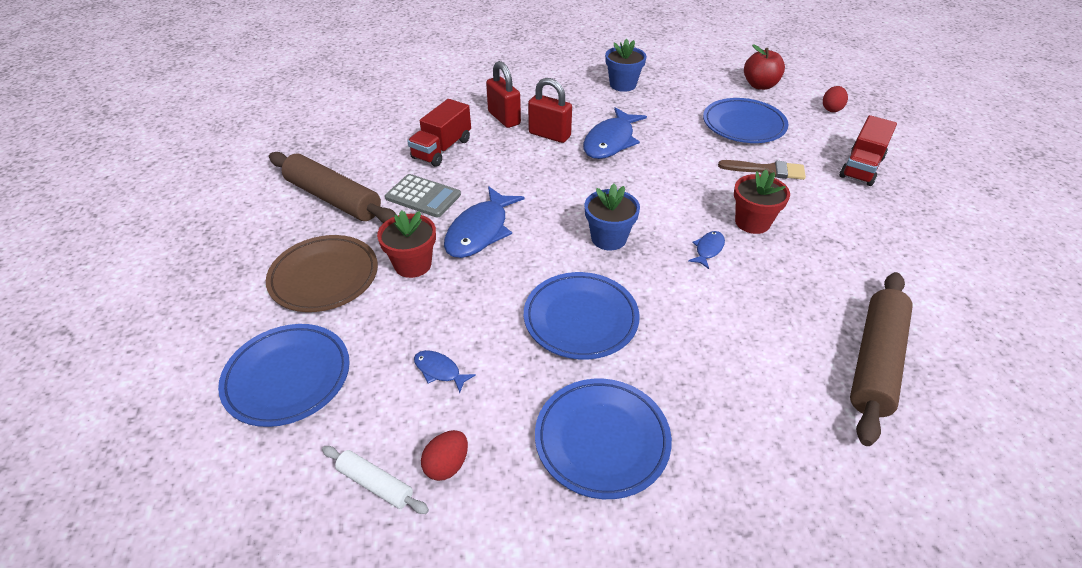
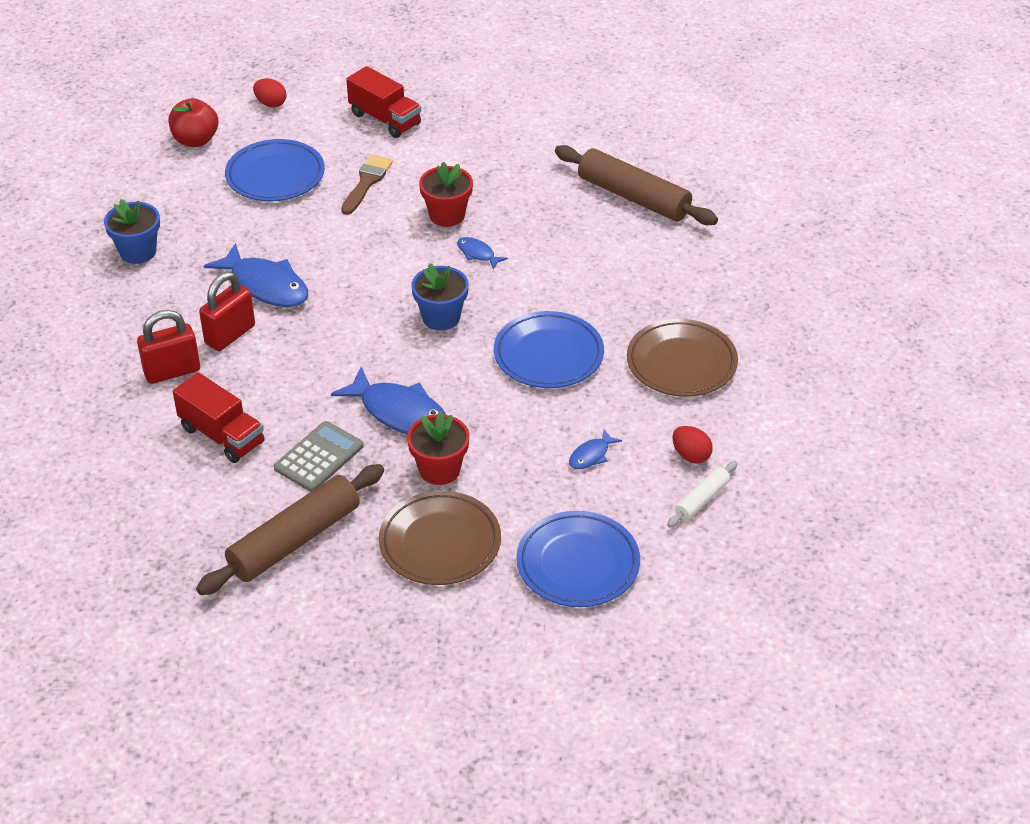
camera: 80 degrees left, 0 degrees up
(602, 440) = (681, 363): blue plate -> brown plate

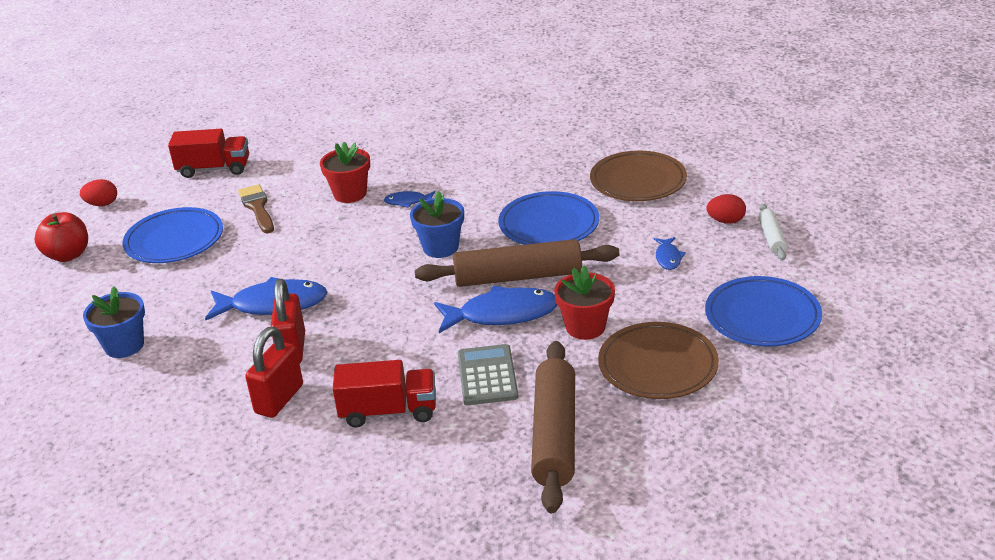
camera: 40 degrees left, 10 degrees down
(633, 197) = (463, 121): brown rolling pin -> brown rolling pin (518, 277)

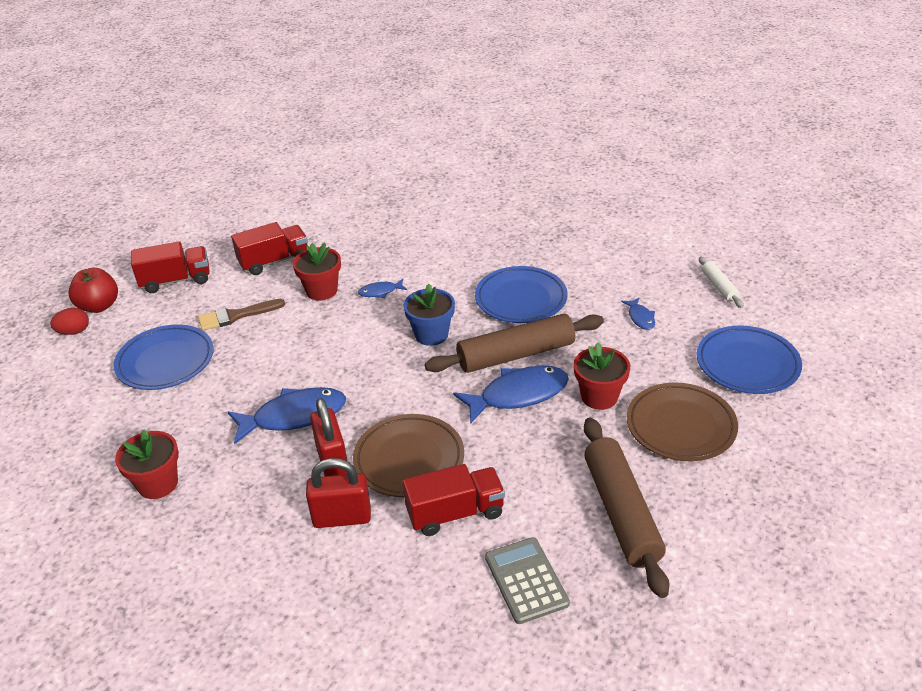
camera: 15 degrees left, 5 degrees up
(68, 255) = (58, 392): red apple -> red apple (99, 306)
(124, 345) = (158, 484): blue flower pot -> red flower pot
(257, 207) = (236, 316): brown brush -> brown brush turned 75 degrees counterclockwise
(279, 399) = (342, 518): red padlock -> red padlock turned 75 degrees clockwise
(315, 161) = (274, 261): none -> red truck
(487, 375) = (532, 460): grey calculator -> grey calculator (526, 580)
(638, 181) = (580, 247): brown plate -> brown plate (409, 459)
(726, 221) = (673, 276): red egg -> none

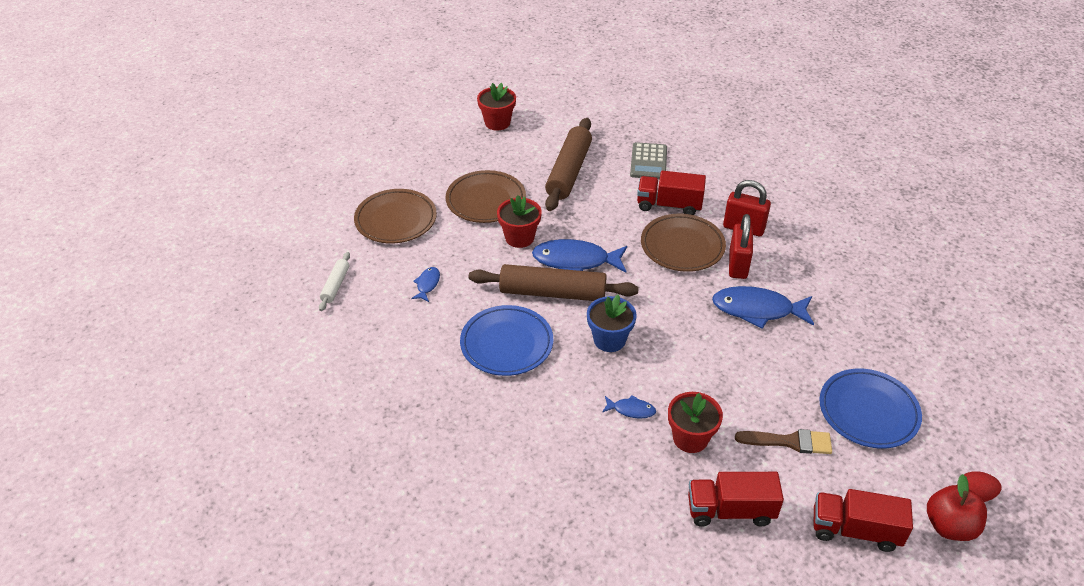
camera: 155 degrees left, 5 degrees up
(158, 484) = (874, 296): red flower pot -> red flower pot (497, 123)
(747, 364) = (396, 220): blue plate -> brown plate

